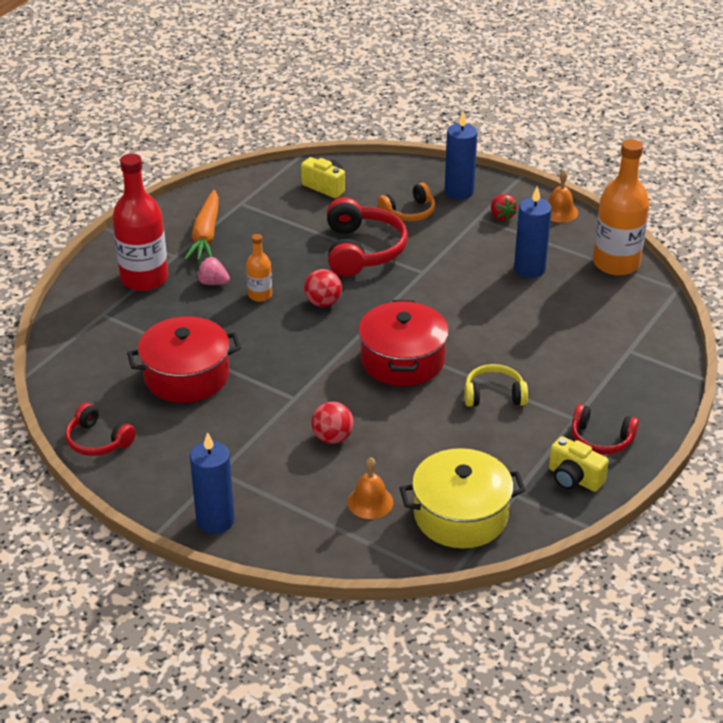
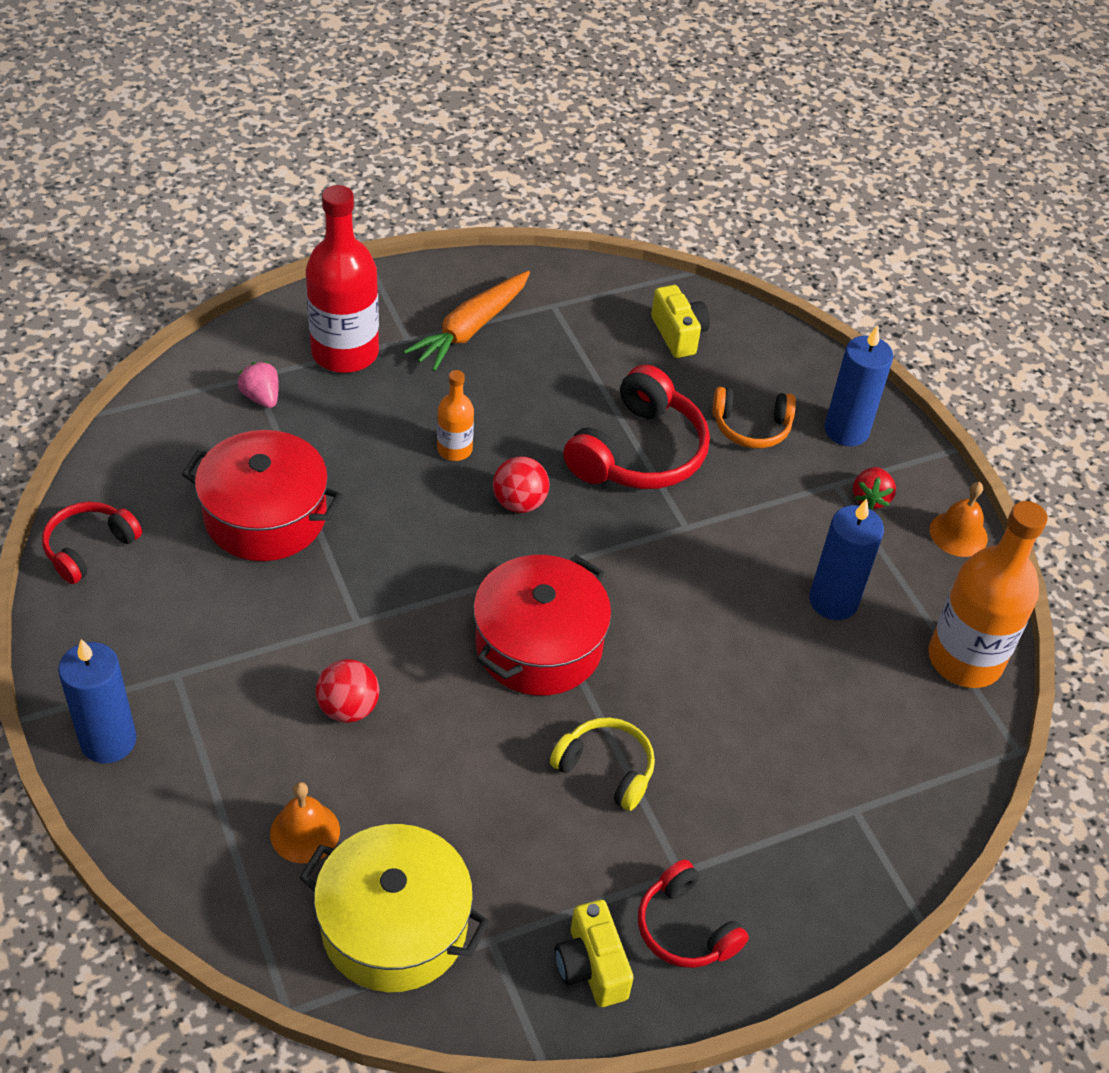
camera: 30 degrees right, 10 degrees up
(98, 441) = (89, 548): red headphones -> red headphones turned 60 degrees clockwise
(213, 282) = (416, 401): pink strawberry -> pink strawberry (261, 397)

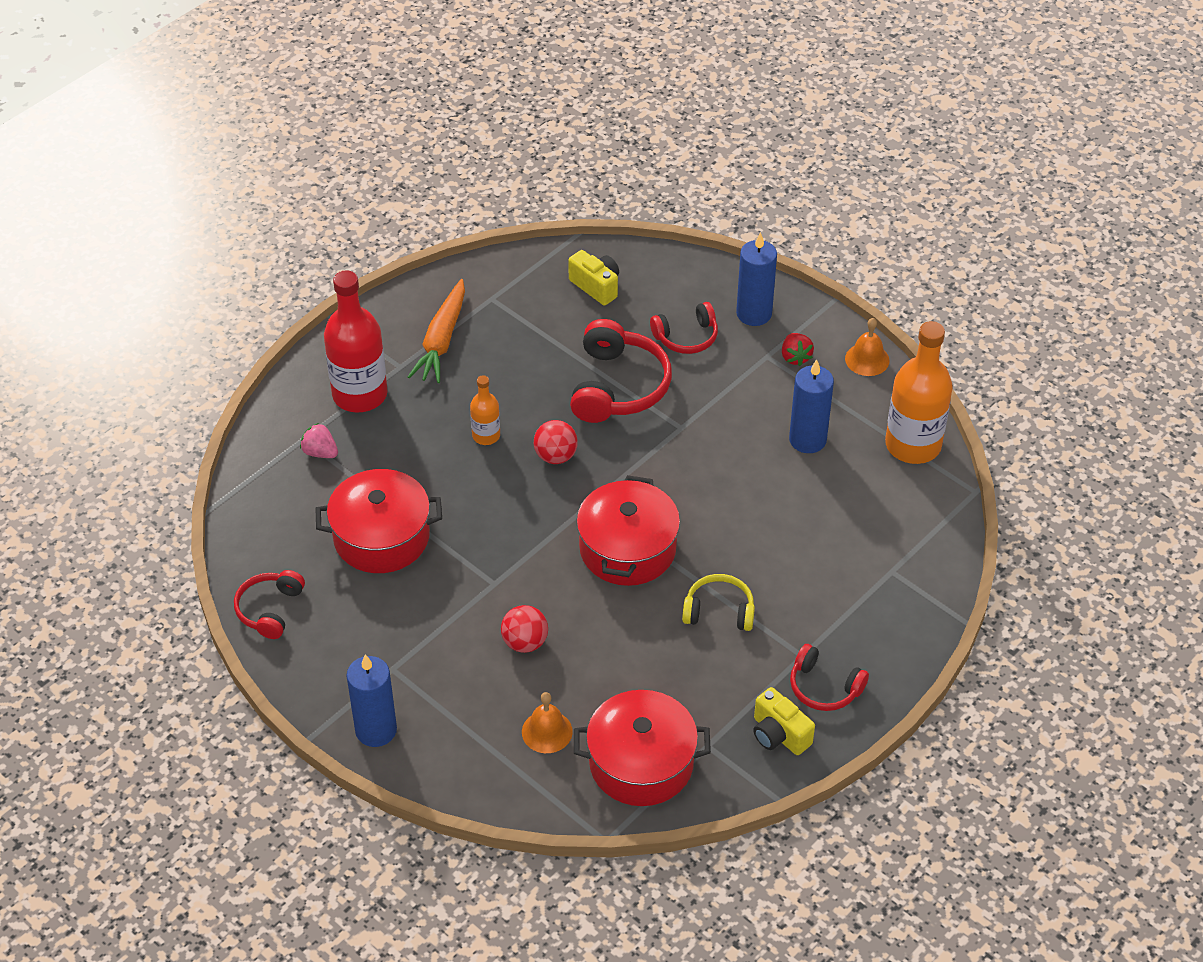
camera: 20 degrees left, 0 degrees up
(394, 926) = (641, 763): yellow pot -> red pot
(751, 427) = (686, 337): orange headphones -> red headphones

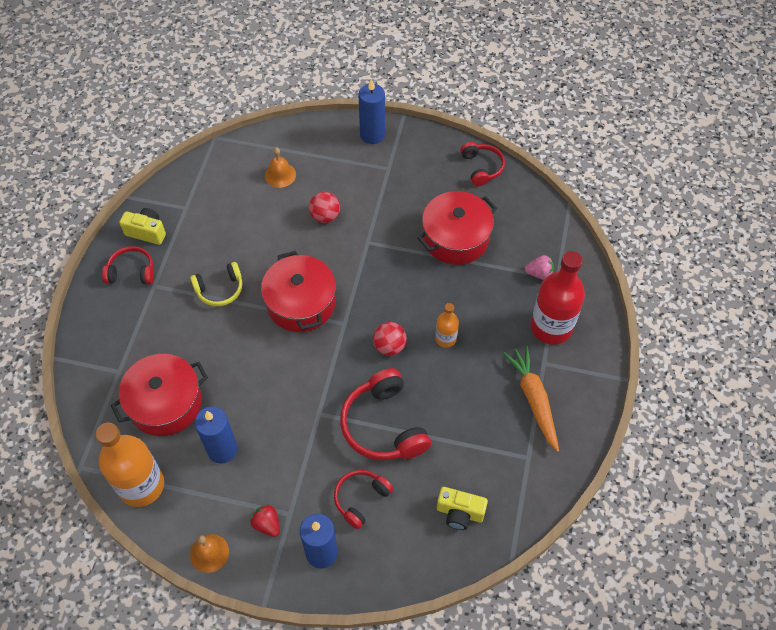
camera: 150 degrees right, 10 degrees up
(641, 763) = (218, 182): red pot -> red pot (165, 403)

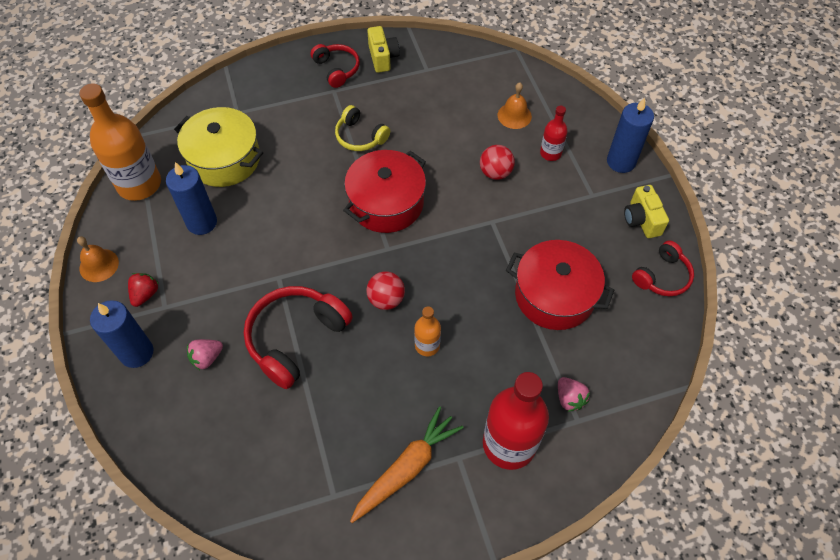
camera: 60 degrees right, 0 degrees up
(165, 403) = (224, 159): red pot -> yellow pot
(333, 172) = (550, 153): none -> red bottle
(361, 499) = (207, 358): red headphones -> pink strawberry
(459, 513) = (235, 456): yellow camera -> yellow camera (641, 220)

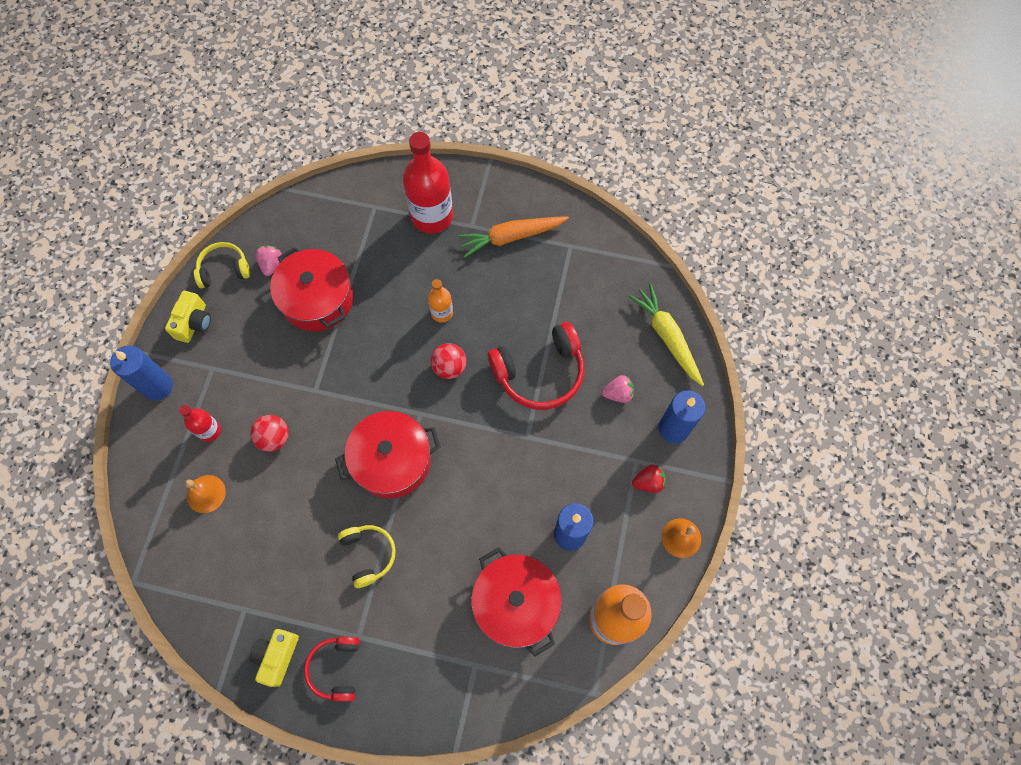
camera: 150 degrees left, 10 degrees up
(145, 294) = (648, 482): red strawberry -> red strawberry turned 150 degrees counterclockwise
(176, 444) = (667, 337): none -> yellow carrot
(224, 159) = (516, 603): yellow pot -> red pot
(569, 399) = (368, 222): pink strawberry -> pink strawberry (271, 264)
(662, 276) = (224, 269): red headphones -> yellow headphones

